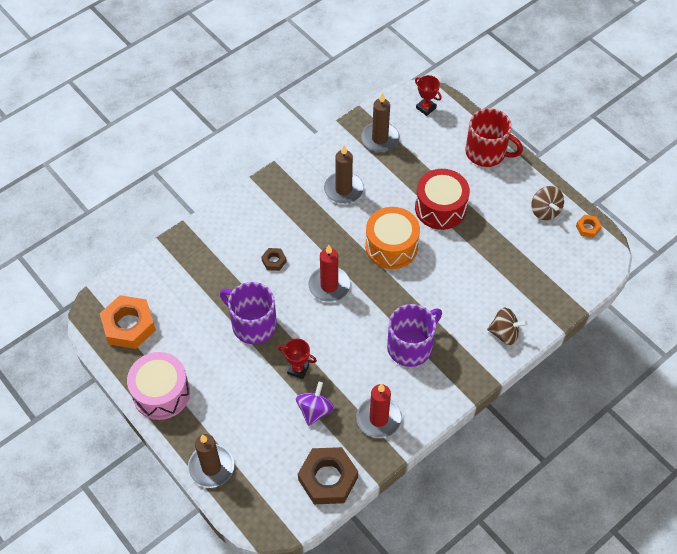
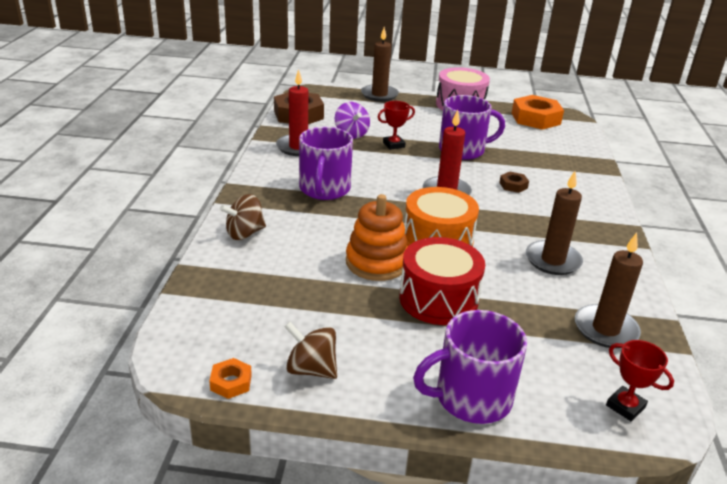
camera: 135 degrees right, 25 degrees down
(426, 108) = (625, 406): red trophy -> red trophy turned 45 degrees clockwise
(446, 254) = (376, 262): none -> orange stacking toy
(486, 152) = (471, 397): red mug -> purple mug

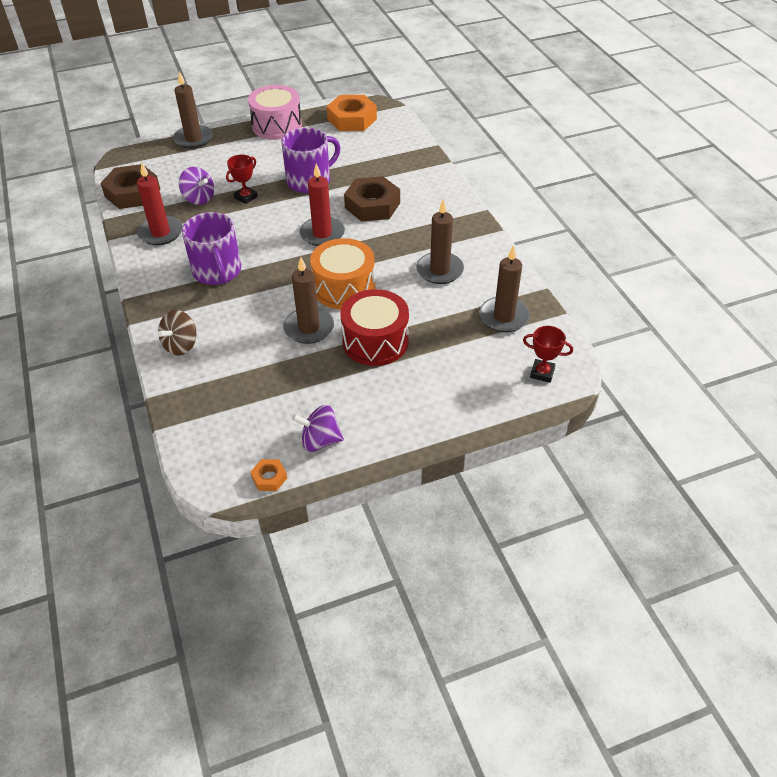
camera: 25 degrees left, 15 degrees up
(311, 369) = (320, 441): brown spinning top -> purple spinning top
(376, 262) = (309, 328): orange stacking toy -> brown candle
(471, 397) = (442, 412): purple mug -> none
(513, 185) = (372, 205): brown nut -> brown nut, size x2.13

